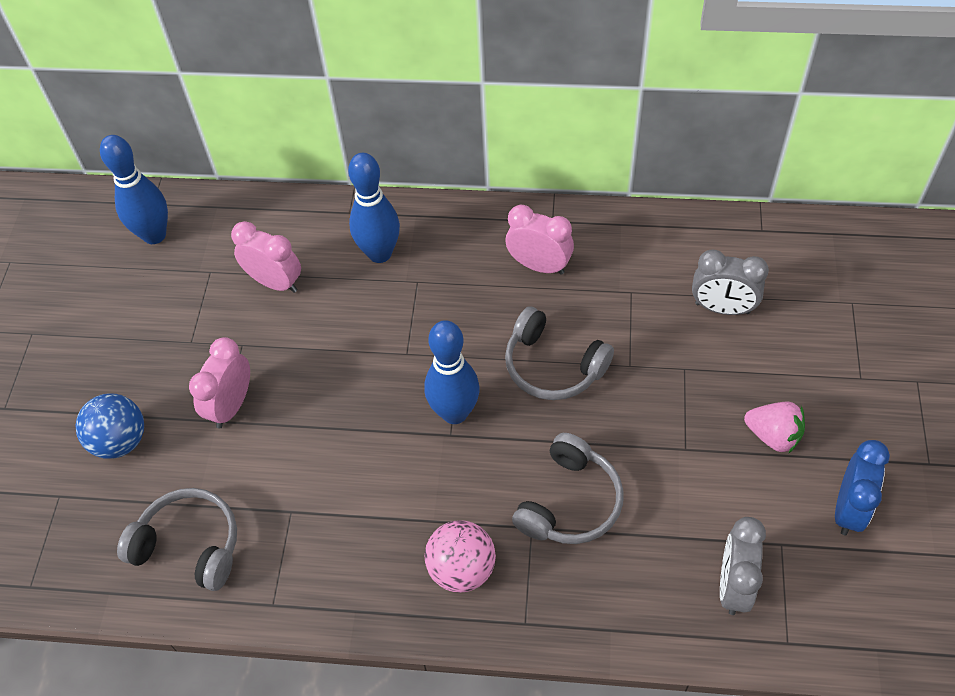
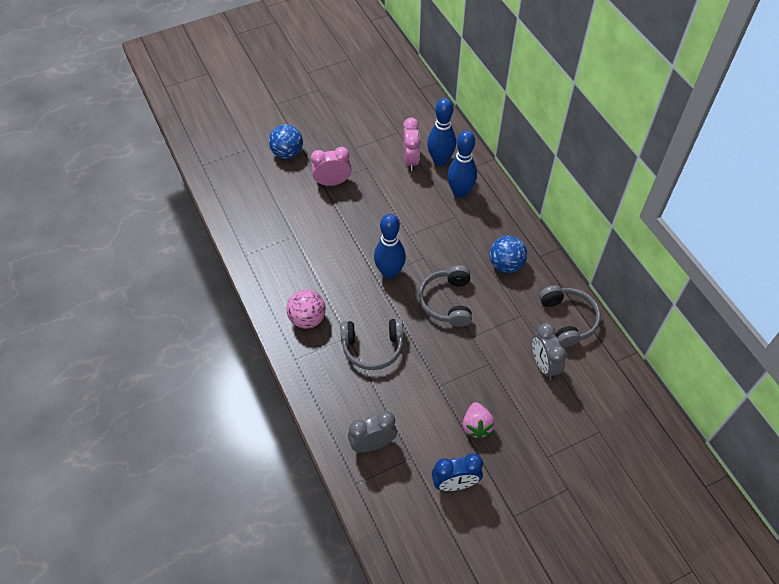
camera: 55 degrees right, 0 degrees up
(154, 235) = (402, 100): blue bowling pin -> blue bowling pin (440, 161)
(189, 545) = (254, 208): grey headphones -> grey headphones (567, 320)
(539, 266) = (505, 264): pink clock -> blue ball

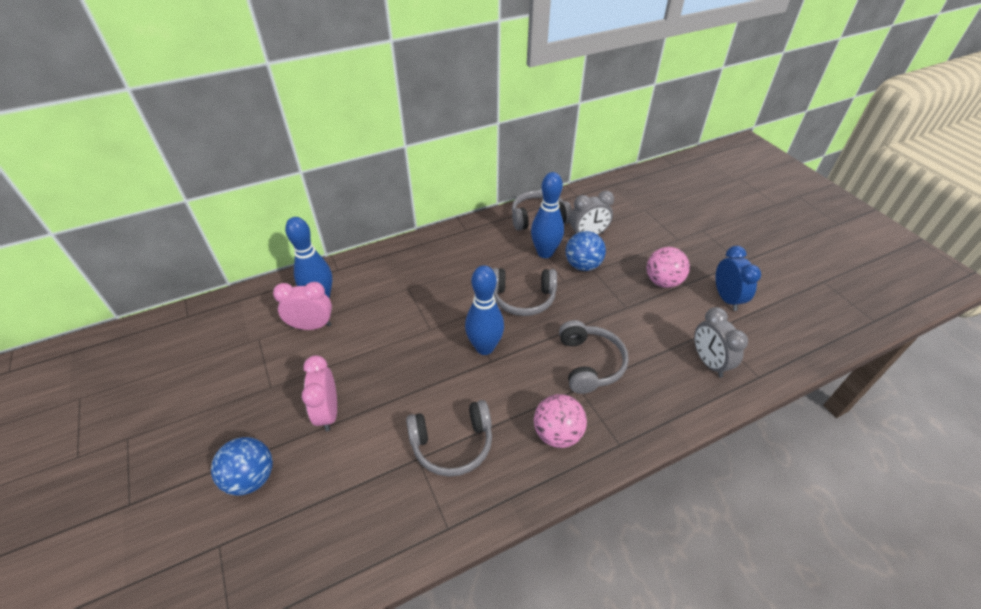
camera: 90 degrees left, 10 degrees down
(303, 254) = (452, 444): none -> grey headphones
(460, 192) = (373, 283): blue bowling pin -> blue bowling pin (545, 253)
(476, 426) = (662, 281): pink strawberry -> pink ball
(505, 264) = (475, 253): blue ball -> blue ball (583, 265)

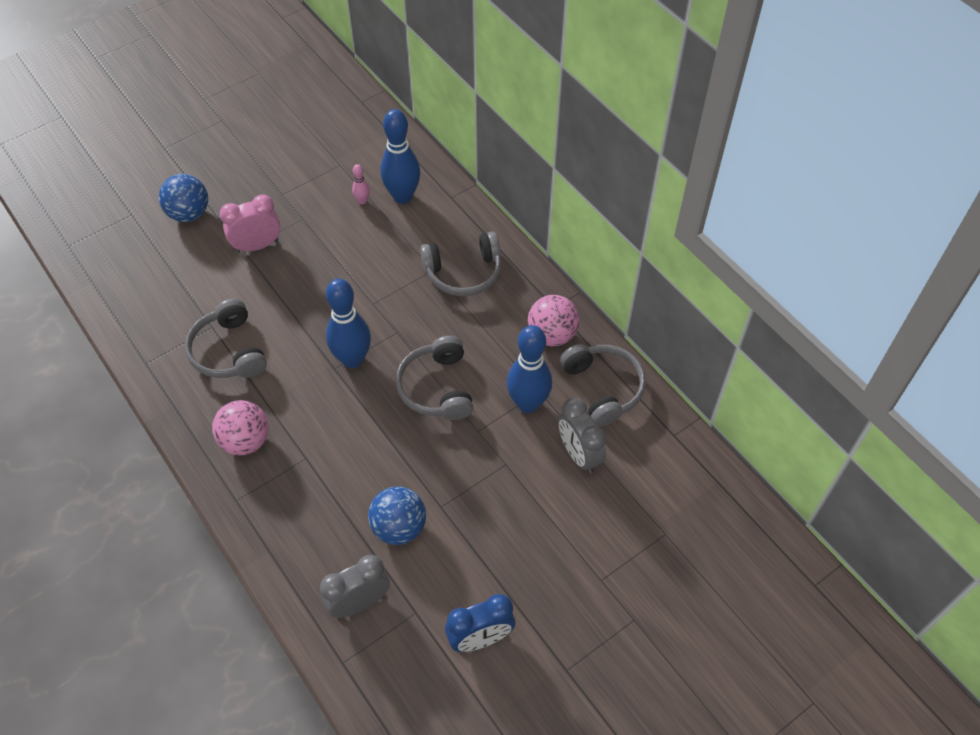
camera: 80 degrees right, 10 degrees up
(312, 326) = (362, 201): pink clock -> pink bowling pin
(583, 265) = (512, 451): blue ball -> blue ball (399, 527)
(589, 363) = (342, 466): grey headphones -> grey headphones (463, 272)
(662, 281) = (499, 553): pink ball -> pink ball (552, 335)

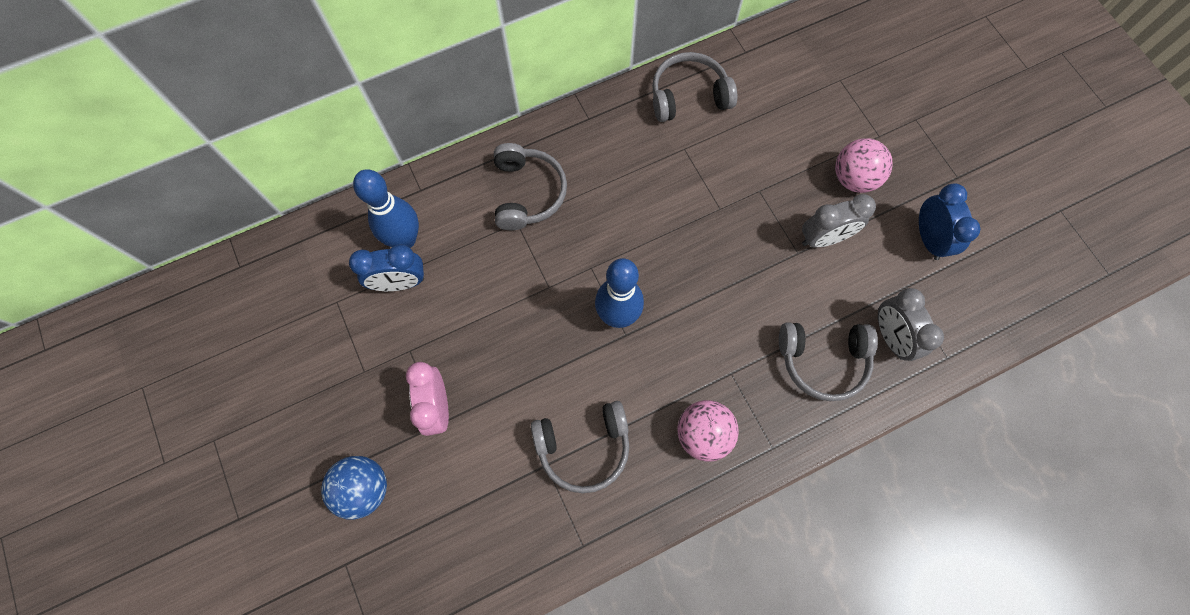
camera: 80 degrees left, 15 degrees up
(362, 201) = (400, 282): pink bowling pin -> blue clock
(399, 527) = (816, 293): blue ball -> none
(437, 387) = (666, 238): grey headphones -> grey headphones (823, 360)
(528, 403) = (696, 161): blue bowling pin -> none
(552, 335) = (621, 126): pink ball -> pink ball (853, 178)
(579, 454) = (756, 129): grey clock -> grey clock (824, 238)

